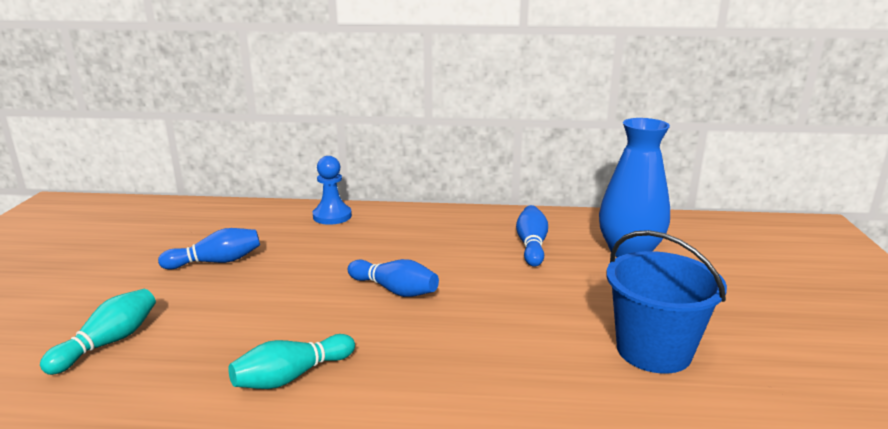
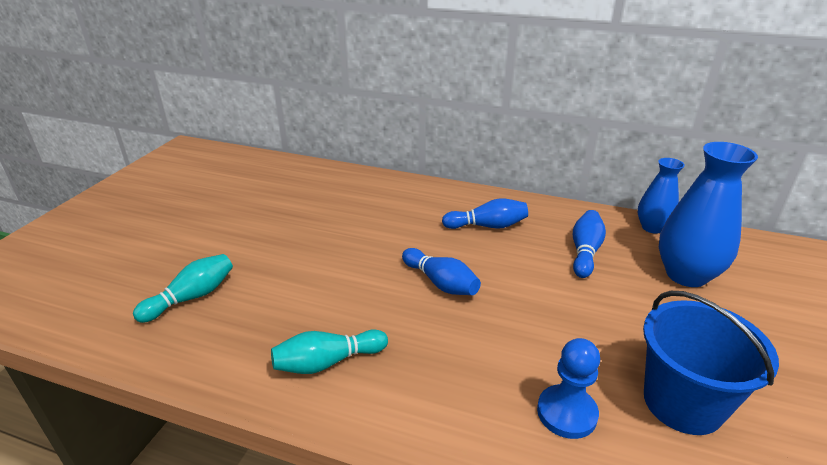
camera: 15 degrees right, 10 degrees up
(216, 262) = (295, 227): blue bowling pin -> blue bowling pin (487, 226)
(332, 216) = (405, 191): blue pawn -> blue pawn (566, 413)
(588, 219) = (652, 227): none -> blue vase

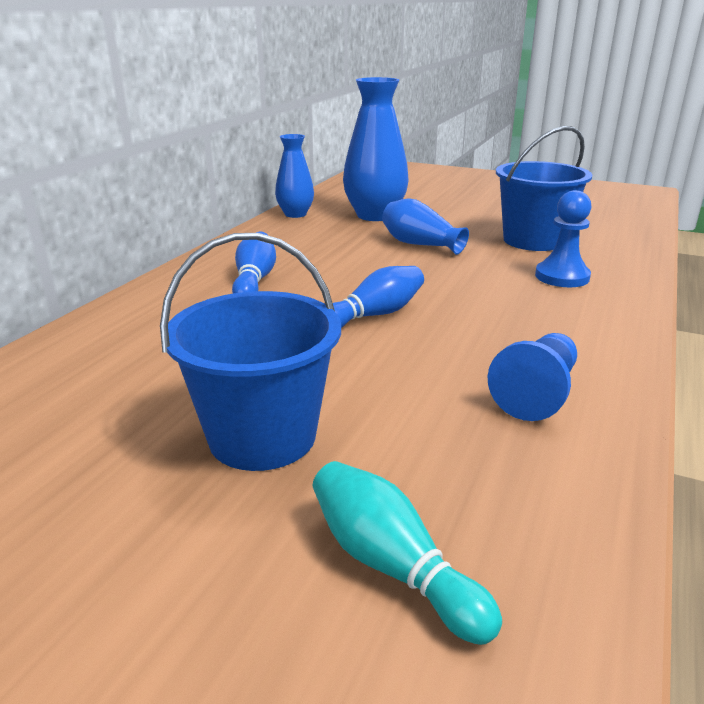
camera: 85 degrees left, 5 degrees down
(293, 252) = (262, 436): none -> blue bucket
(327, 362) = (537, 393): turquoise bowling pin -> blue pawn
(585, 252) = (329, 243): blue bowling pin -> none
(612, 307) = (420, 244): none -> blue vase

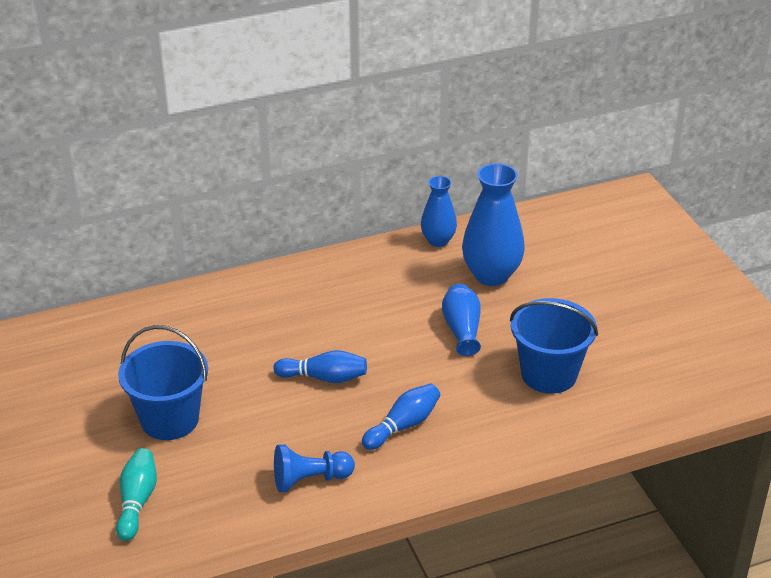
camera: 45 degrees right, 10 degrees up
(254, 280) = (308, 306): blue bowling pin -> blue bowling pin (403, 425)
(562, 277) = (490, 419): blue pawn -> none

